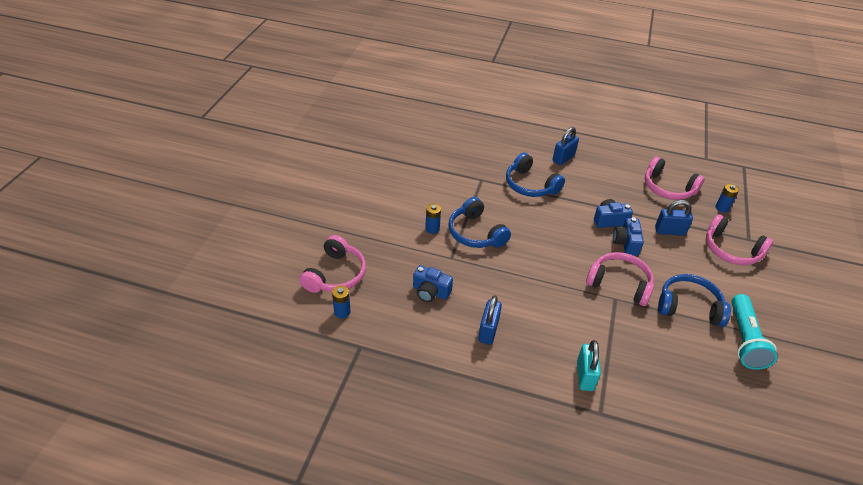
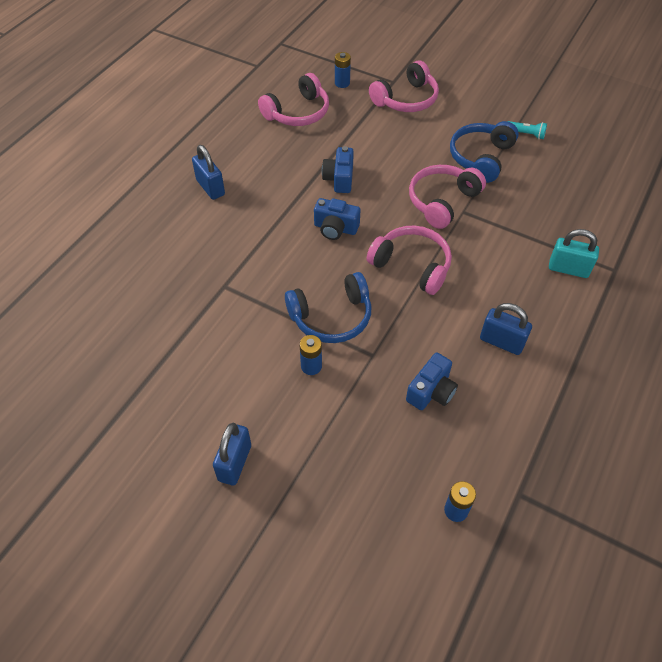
camera: 75 degrees left, 10 degrees up
(335, 274) = (381, 511): pink headphones -> pink headphones (412, 265)
(530, 185) = (253, 235): blue headphones -> none
(626, 243) = (380, 176): blue camera -> blue camera (335, 228)
(669, 231) = (368, 135): blue padlock -> blue padlock (235, 463)
(744, 340) = (526, 134): turquoise flashlight -> turquoise flashlight, size x0.48

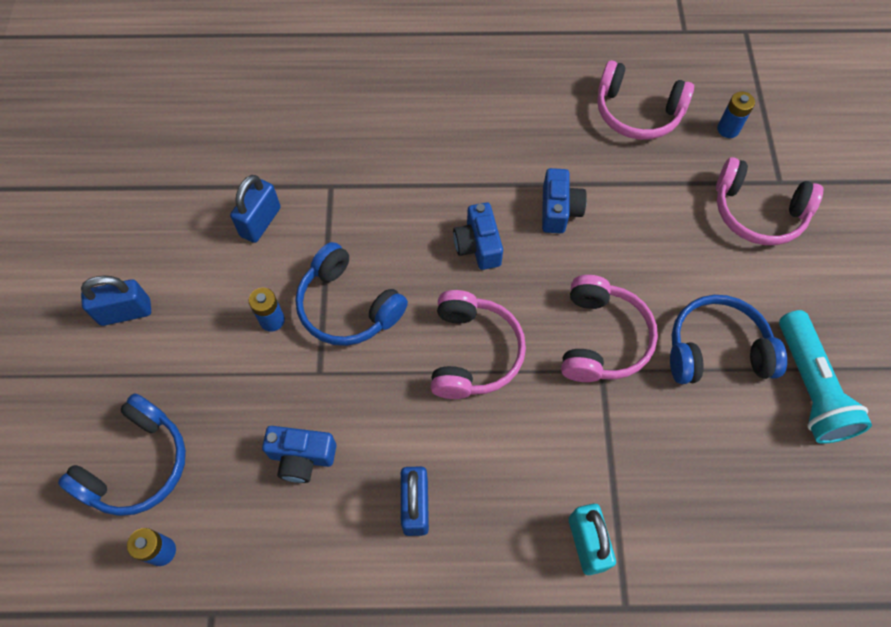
camera: 60 degrees right, 10 degrees up
(210, 187) = (457, 98): blue padlock -> blue padlock (260, 222)
(339, 179) = (559, 210): blue camera -> blue camera turned 120 degrees clockwise
(376, 502) = (137, 465): none -> blue headphones
(442, 201) = (602, 338): pink headphones -> pink headphones turned 90 degrees clockwise
(526, 134) = (809, 387): turquoise flashlight -> turquoise flashlight, size x2.07

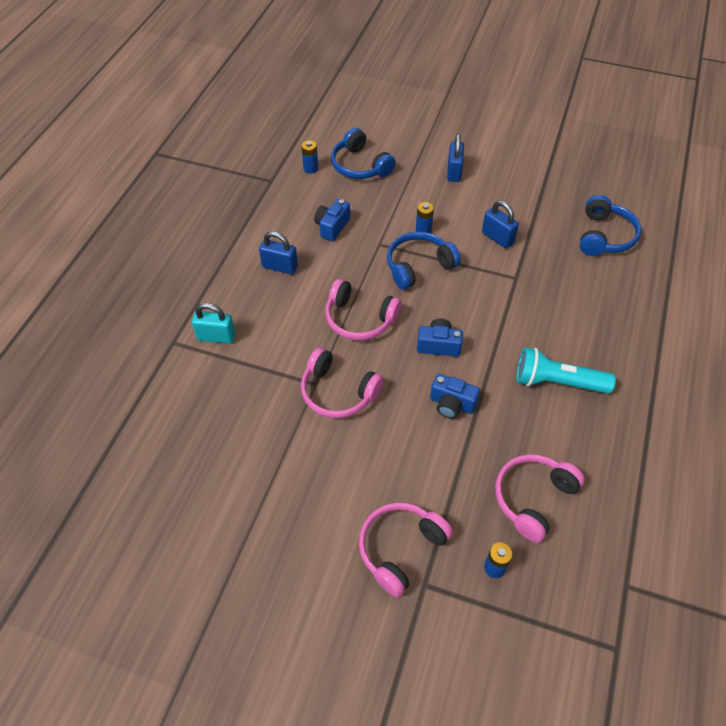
camera: 110 degrees right, 10 degrees down
(716, 350) = (298, 460): blue headphones -> blue headphones (604, 236)
(809, 387) = (242, 509): turquoise flashlight -> turquoise flashlight (557, 382)

